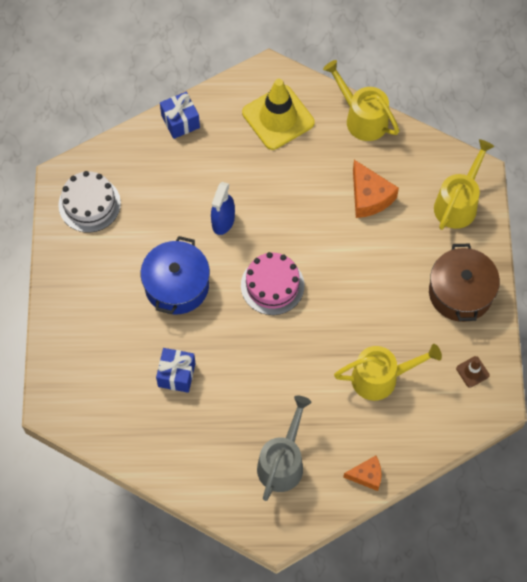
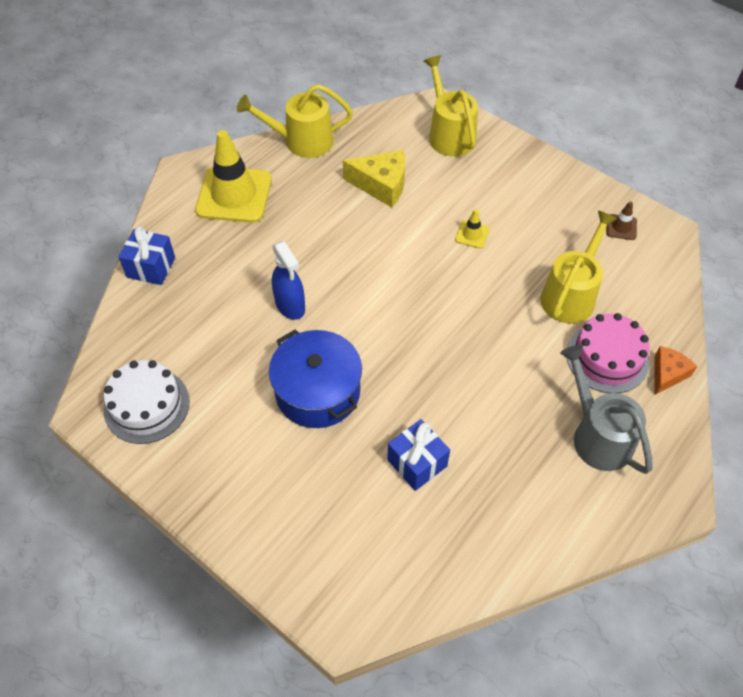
camera: 50 degrees left, 10 degrees down
(272, 285) = (397, 313): pink cake -> pink cake (607, 358)
(369, 197) = (381, 185): orange cheese -> yellow cheese
(377, 283) = (472, 234): none -> yellow traffic cone
(460, 292) = (535, 186): brown pot -> none

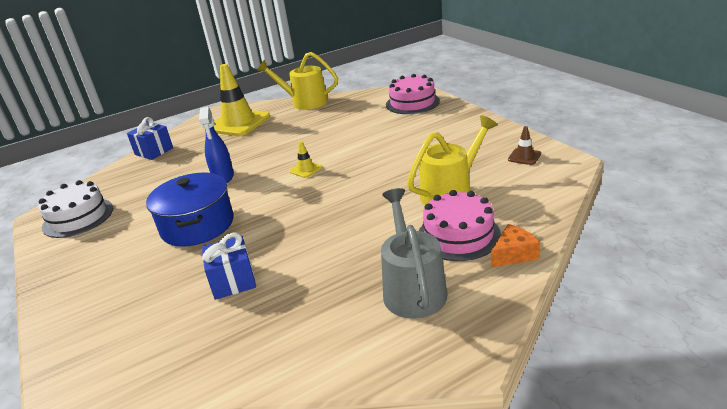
camera: 25 degrees right, 25 degrees down
(381, 185) = (342, 124): yellow cheese -> none
(449, 134) = (412, 103): yellow watering can -> pink cake
(472, 234) = (390, 152): yellow traffic cone -> yellow traffic cone (306, 169)

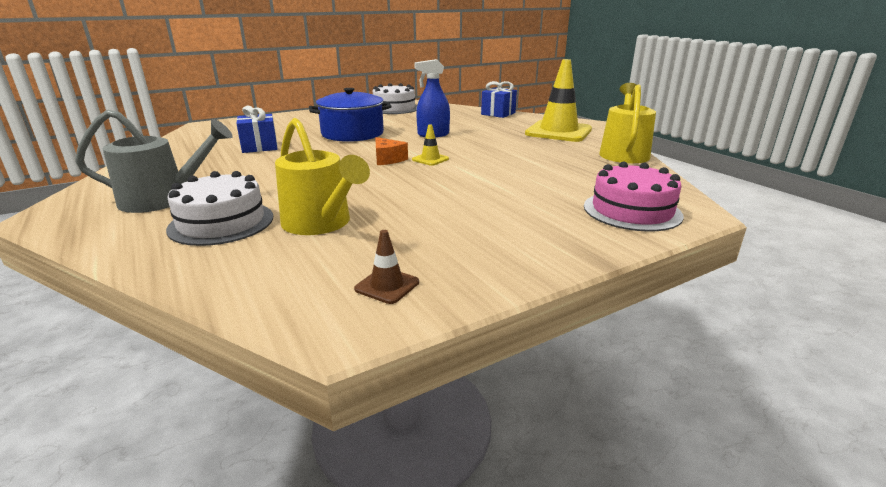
camera: 85 degrees right, 5 degrees down
(458, 235) = (221, 222): pink cake -> white cake
(514, 254) = (146, 249): orange cheese -> orange cheese (388, 159)

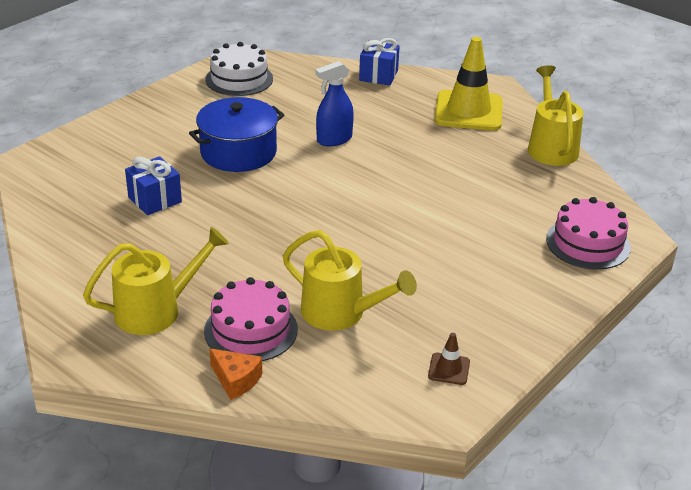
camera: 20 degrees left, 10 degrees up
(164, 199) = (157, 310): grey watering can -> yellow watering can
(221, 222) = (251, 330): white cake -> pink cake
(388, 159) = (321, 200): orange cheese -> orange cheese (236, 380)
(430, 159) = (366, 192): yellow traffic cone -> none

